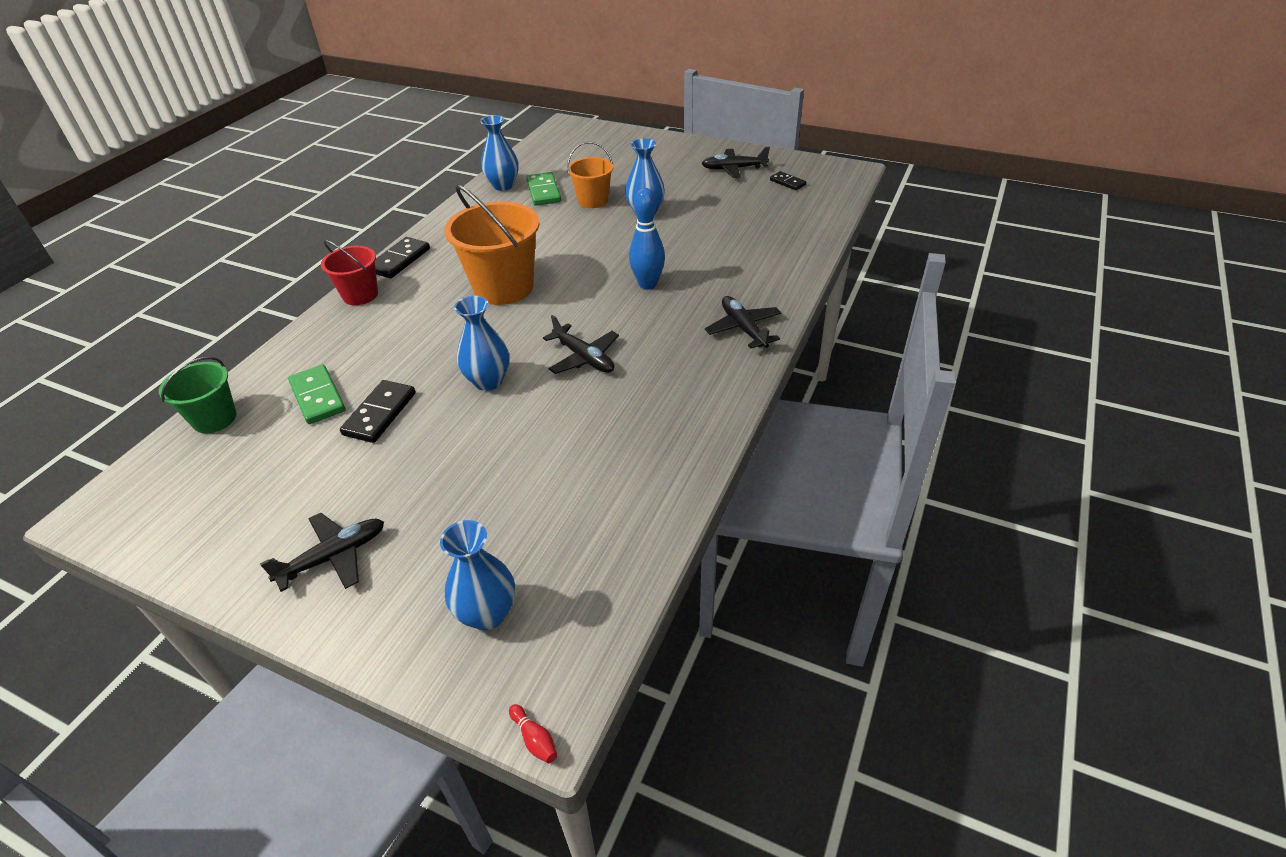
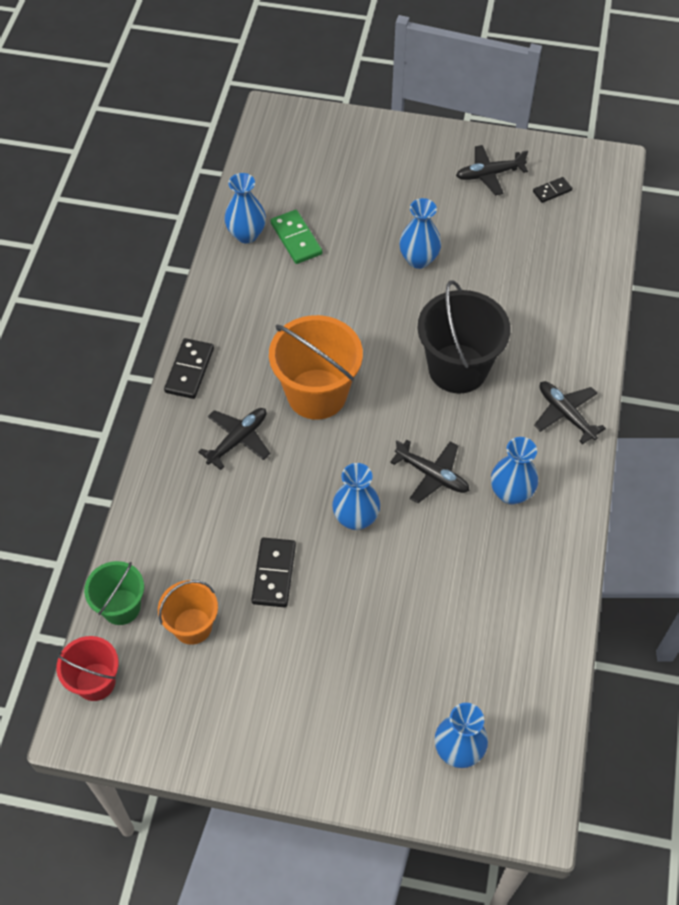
camera: 15 degrees left, 15 degrees up
(317, 397) = (204, 564): green domino -> none
(334, 556) = (312, 725): black plane -> black plane (238, 440)
(360, 295) = (174, 427): red bucket -> red bucket (95, 682)
(534, 739) = (533, 838): red bowling pin -> none
(593, 201) = (356, 247): orange bucket -> orange bucket (192, 626)
(647, 284) = (458, 368): blue bowling pin -> black bucket
(660, 382) = (511, 493): none -> blue vase
(787, 182) = (552, 191): black domino -> black domino turned 60 degrees counterclockwise

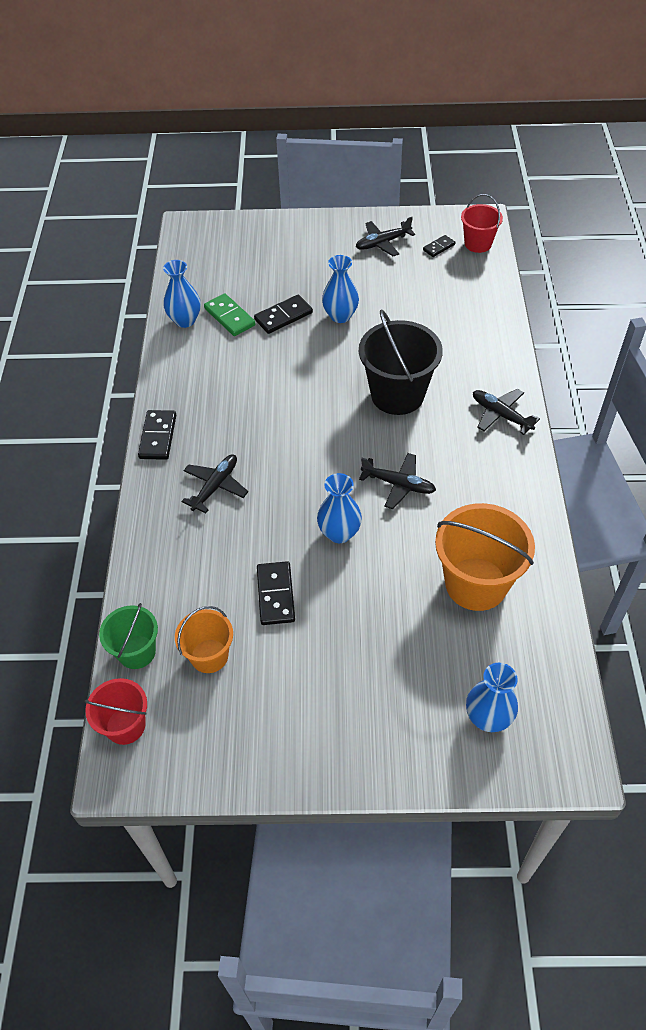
camera: 10 degrees left, 5 degrees down
(317, 394) = (278, 436): orange bucket -> orange bucket (476, 584)
(355, 248) = (283, 316): none -> black domino
(511, 493) = (472, 487): blue vase -> none
(598, 194) = (478, 244): none -> red bucket

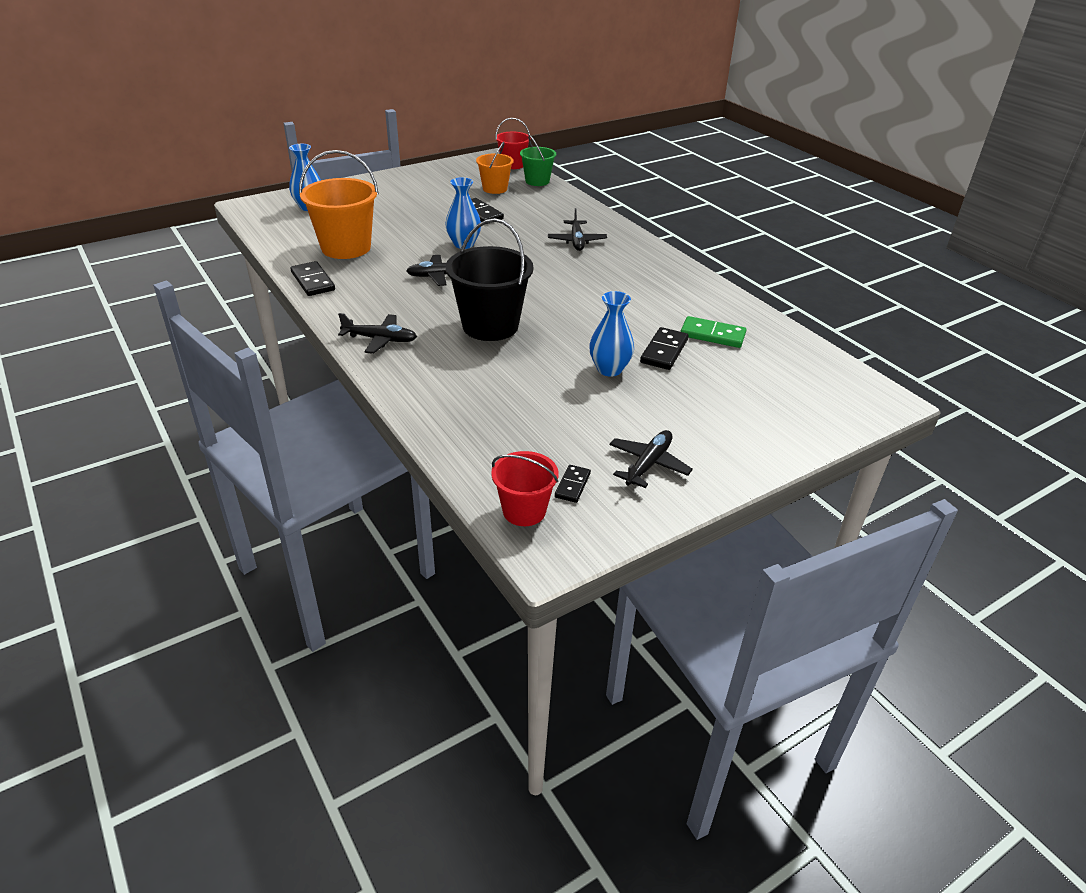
camera: 145 degrees right, 15 degrees down
(158, 437) = (652, 251): black domino -> black domino (312, 281)
(185, 320) = (747, 320): blue vase -> none

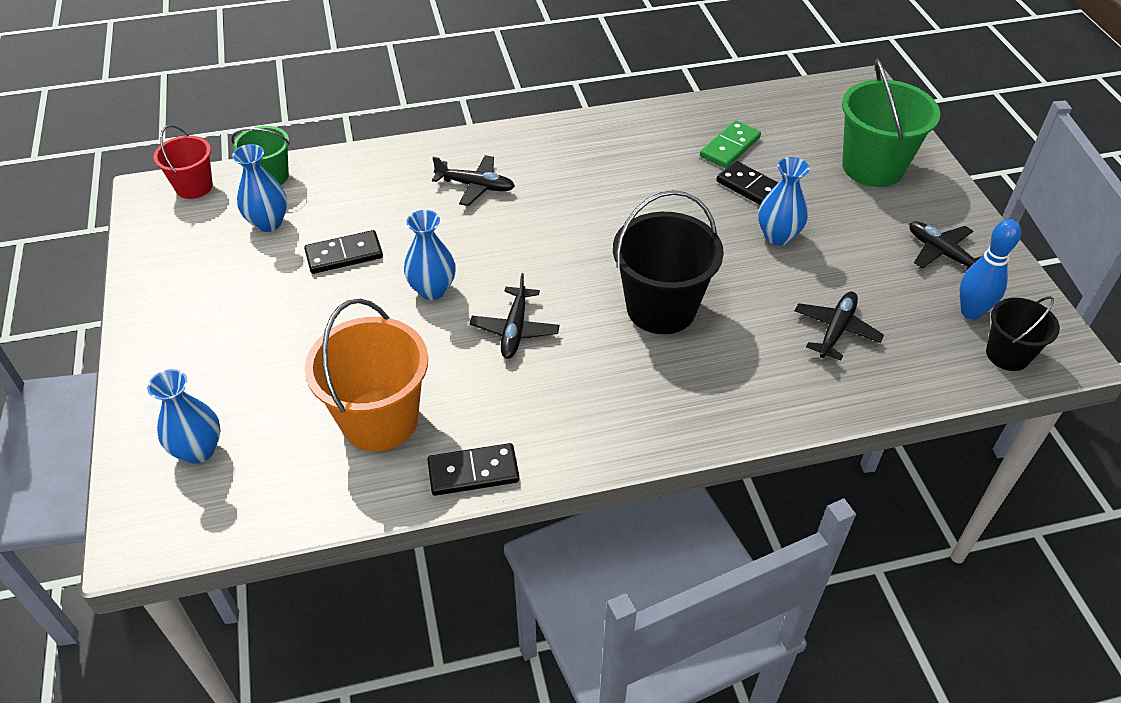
camera: 70 degrees left, 10 degrees up
(380, 339) = (663, 417): black plane -> black plane (836, 330)
(495, 189) = (268, 223): orange bucket -> blue vase
(524, 511) = (1007, 355): red bucket -> black bucket
(572, 485) = (971, 312): black domino -> blue bowling pin
(751, 414) = (873, 167): none -> green bucket

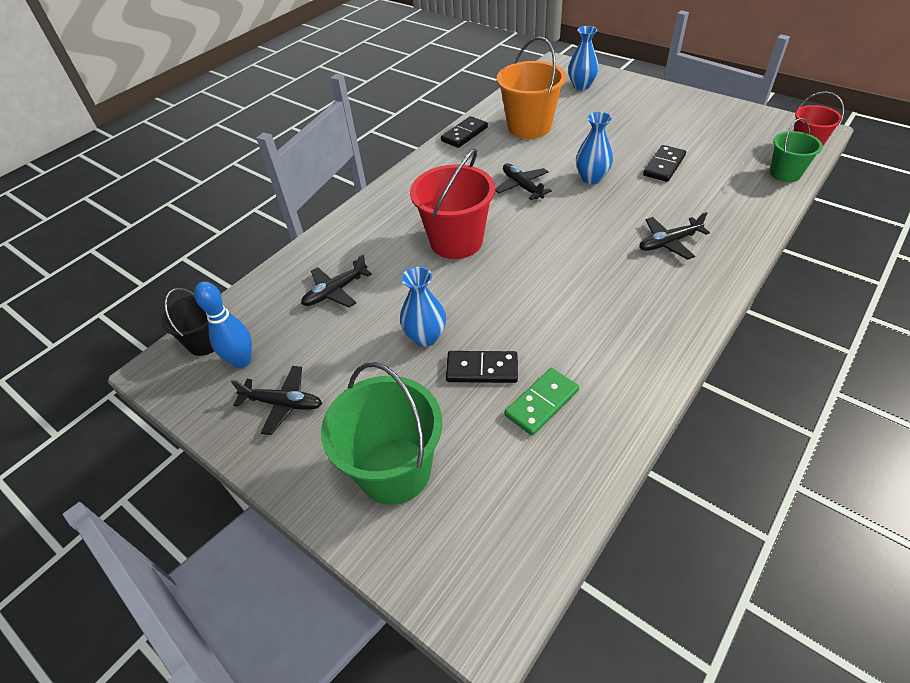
camera: 145 degrees right, 0 degrees up
(268, 223) = (731, 155): blue vase -> none
(661, 308) = (456, 241): black bucket -> red bucket
(730, 147) = (541, 403): green domino -> green domino turned 45 degrees clockwise
(836, 330) = (335, 291): black plane -> black plane turned 60 degrees clockwise

